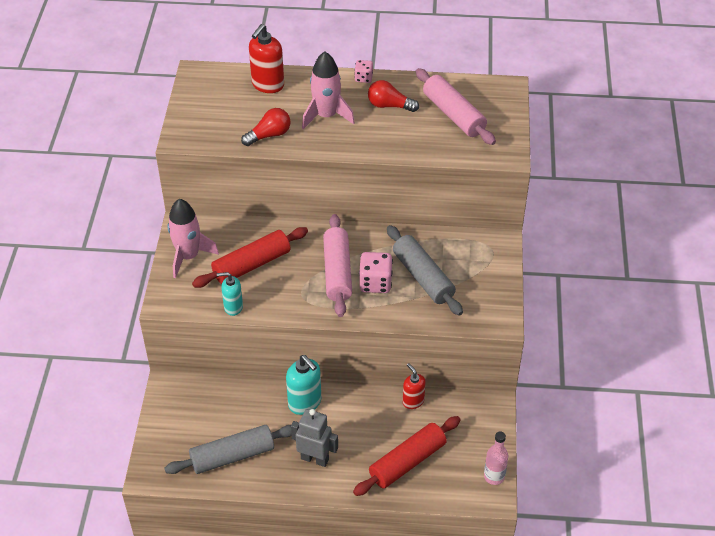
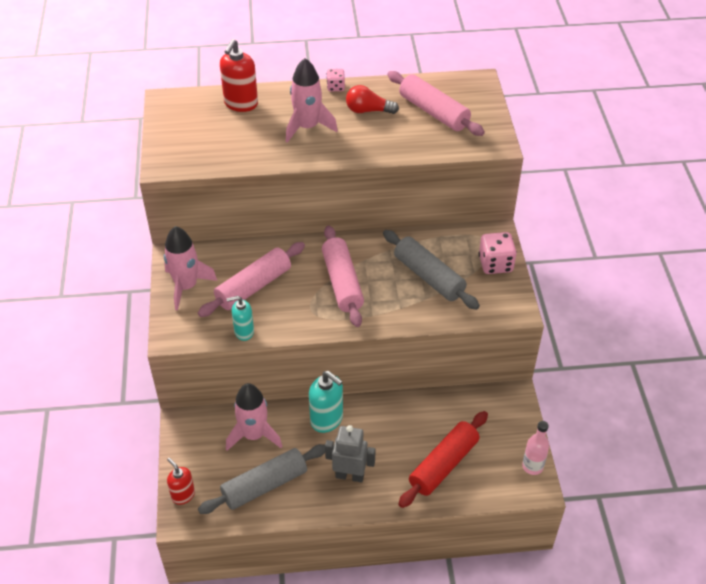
camera: 10 degrees left, 0 degrees up
(232, 407) = (254, 435): none -> pink rocket
(251, 265) = (253, 286): red rolling pin -> pink rolling pin
(269, 135) = (254, 152): red light bulb -> none
(375, 283) = (383, 288): pink dice -> pink dice (495, 264)
(413, 401) = (434, 402): red soap dispenser -> red soap dispenser (183, 495)

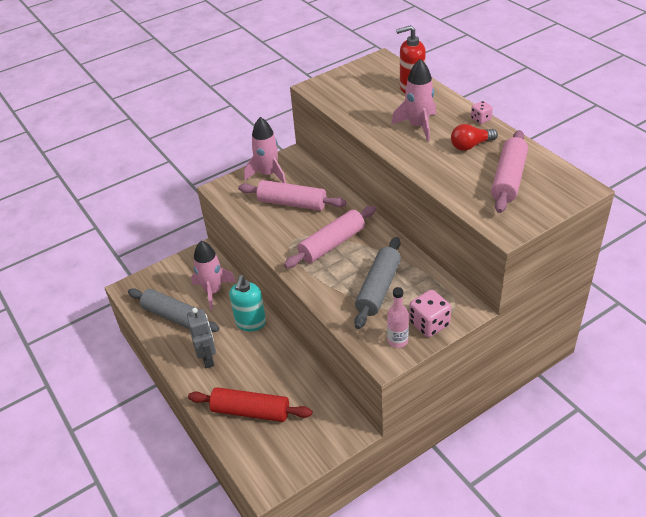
camera: 65 degrees right, 5 degrees down
(183, 495) = (145, 281): red soap dispenser -> none
(244, 332) = (246, 218): turquoise soap dispenser -> none
(368, 110) = (470, 145): red light bulb -> red light bulb turned 90 degrees counterclockwise
(532, 466) = (285, 474): pink bottle -> pink bottle (397, 341)

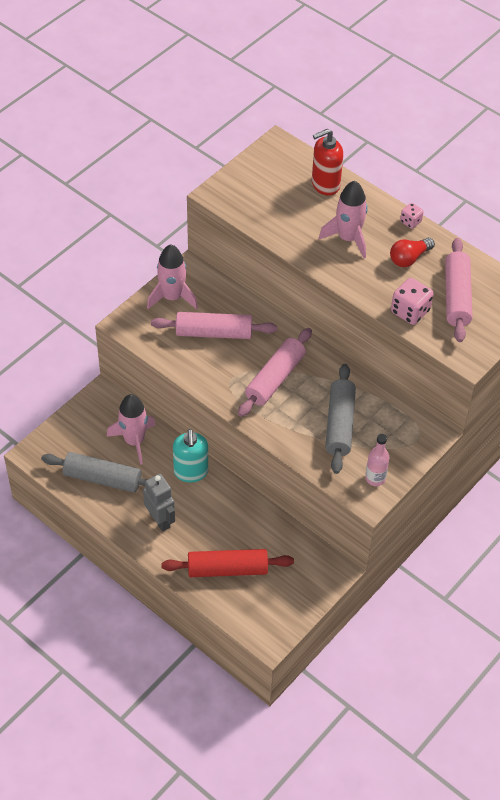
camera: 20 degrees left, 10 degrees up
(429, 324) = (400, 455): pink dice -> pink dice (410, 311)

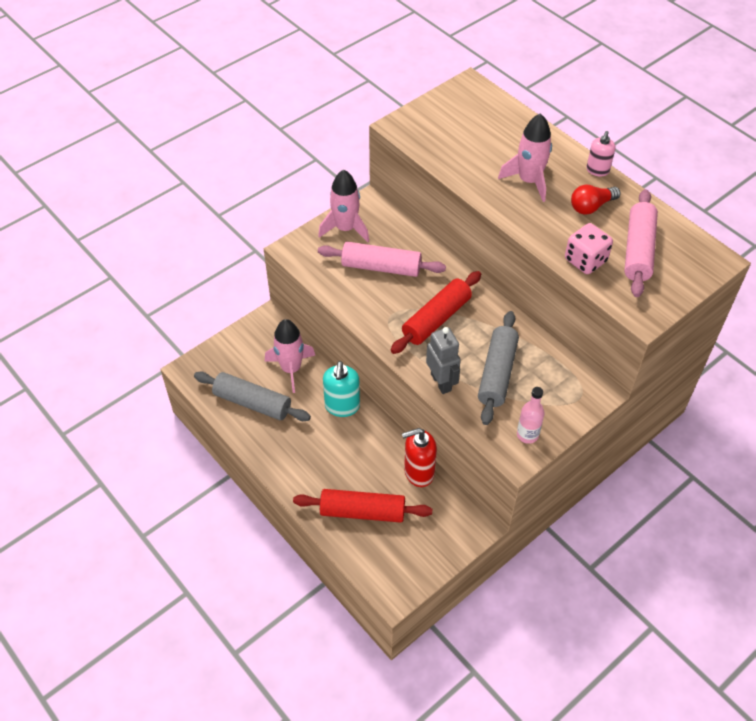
camera: 10 degrees right, 0 degrees up
(160, 520) = (302, 452): grey robot -> grey robot (441, 382)
(275, 378) = (436, 319): pink rolling pin -> red rolling pin
(325, 185) = (512, 127): red soap dispenser -> red soap dispenser (418, 472)
(410, 221) = (597, 170): pink dice -> pink soap dispenser

